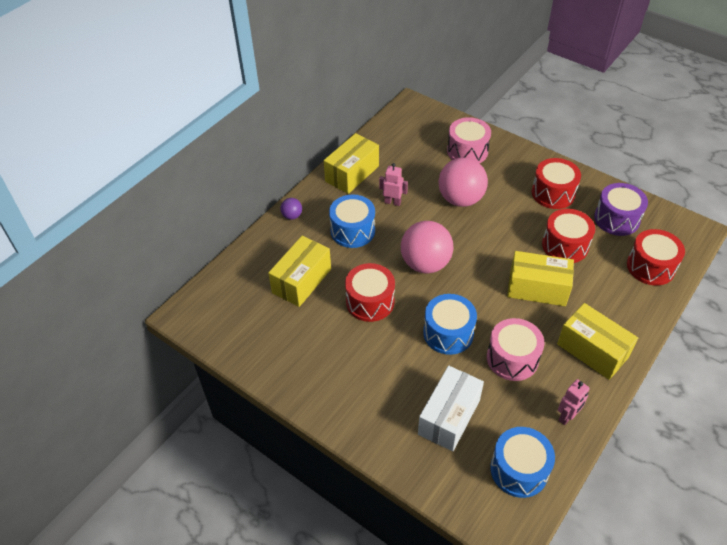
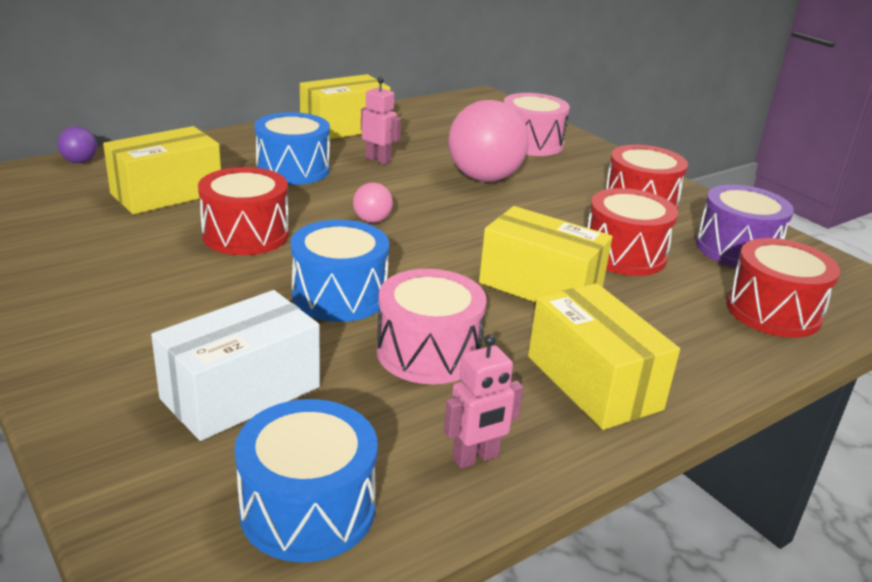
camera: 15 degrees right, 20 degrees down
(292, 216) = (222, 141): purple ball -> purple ball (80, 161)
(425, 264) = (372, 220): pink ball -> pink ball, size x0.44

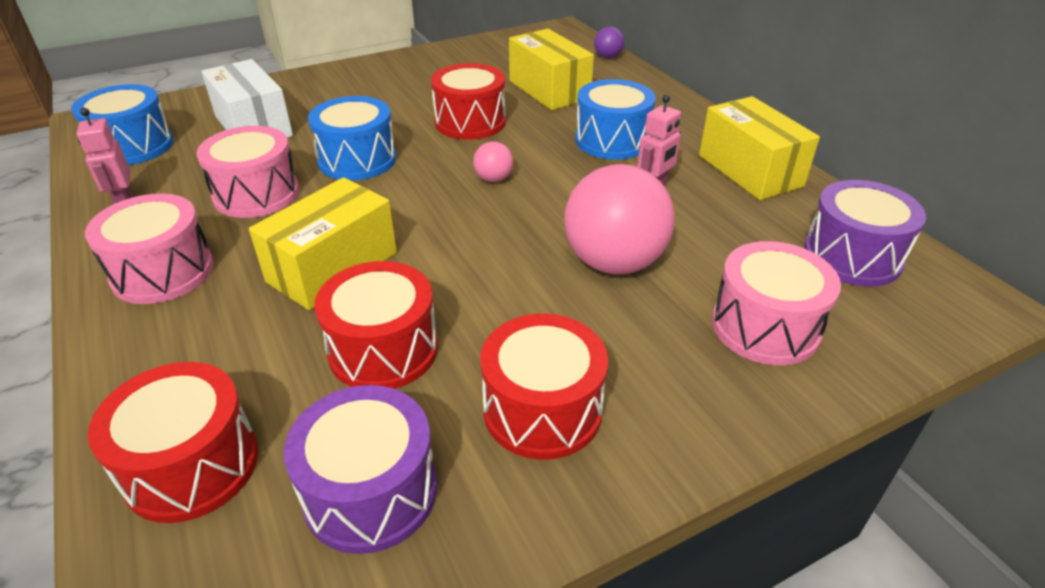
camera: 100 degrees right, 10 degrees up
(450, 115) = (852, 256): none -> purple drum
(593, 382) = (163, 272): yellow box -> pink drum

